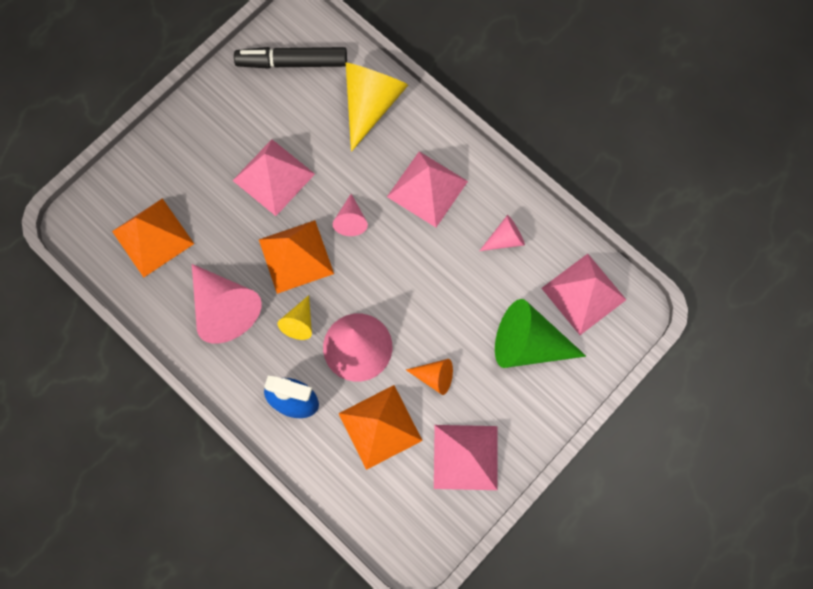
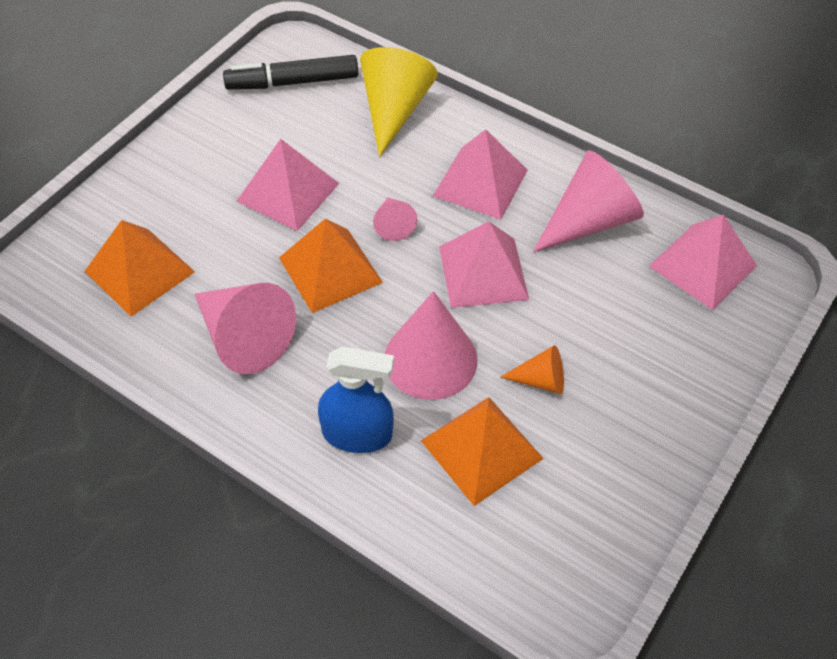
camera: 10 degrees left, 20 degrees down
(299, 322) = (348, 341): yellow cone -> none
(465, 457) = (607, 470): pink pyramid -> pink pyramid (483, 272)
(505, 239) = (589, 221): pink cone -> pink cone, size x1.95
(528, 344) = (651, 327): green cone -> none

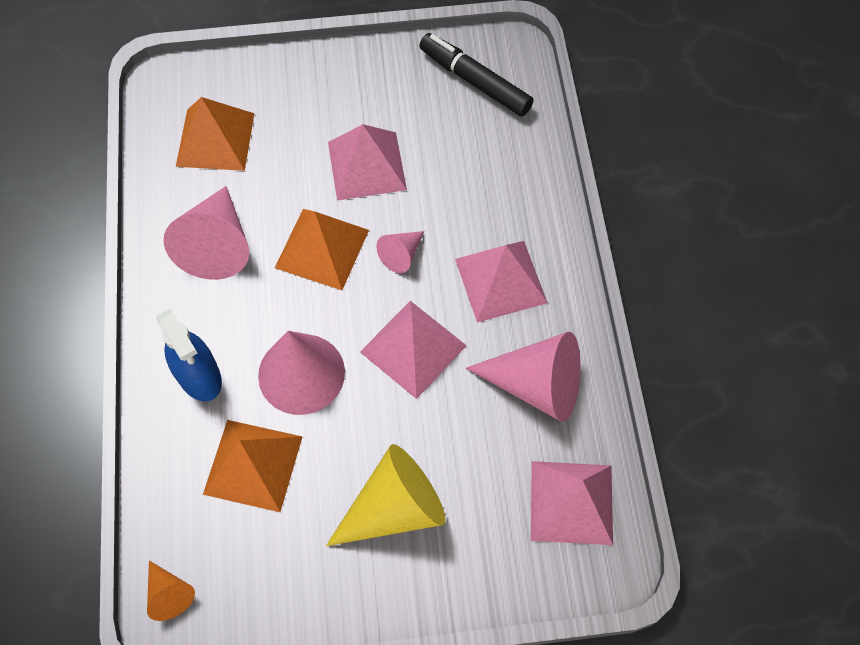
camera: 50 degrees right, 10 degrees up
(394, 110) = (515, 167): yellow cone -> yellow cone (394, 508)
(540, 380) = (347, 461): orange cone -> orange cone (169, 594)

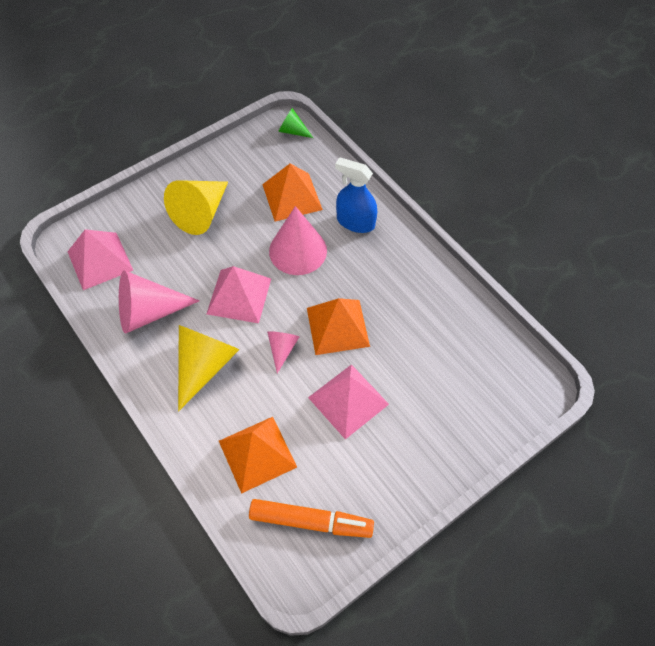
camera: 150 degrees right, 5 degrees down
(169, 594) = (293, 131): orange cone -> green cone
(215, 139) = (468, 363): orange pyramid -> orange pyramid (257, 453)
(217, 244) = (406, 295): pink cone -> none
(475, 81) = (311, 521): black marker -> orange marker
(500, 281) = (204, 366): pink pyramid -> yellow cone

